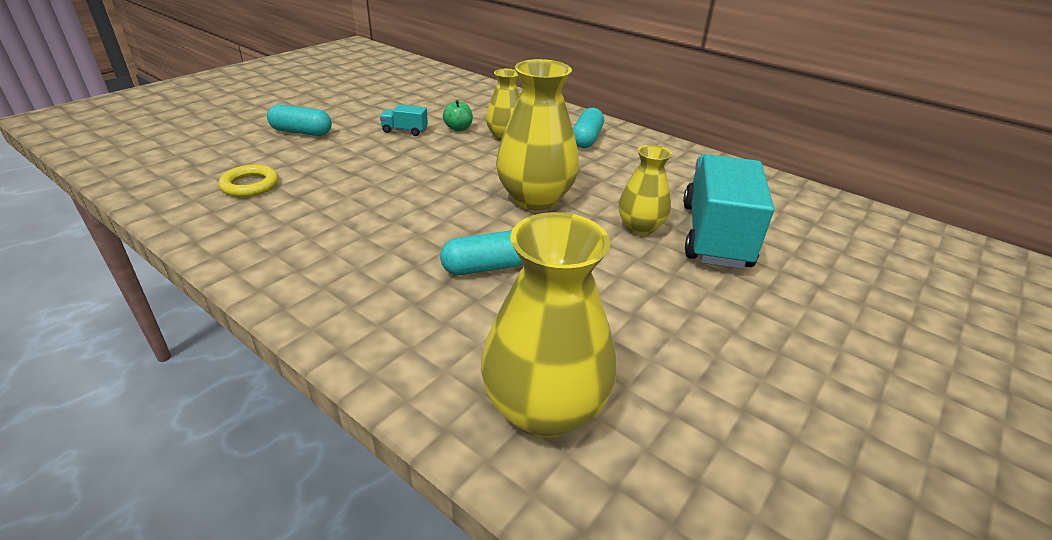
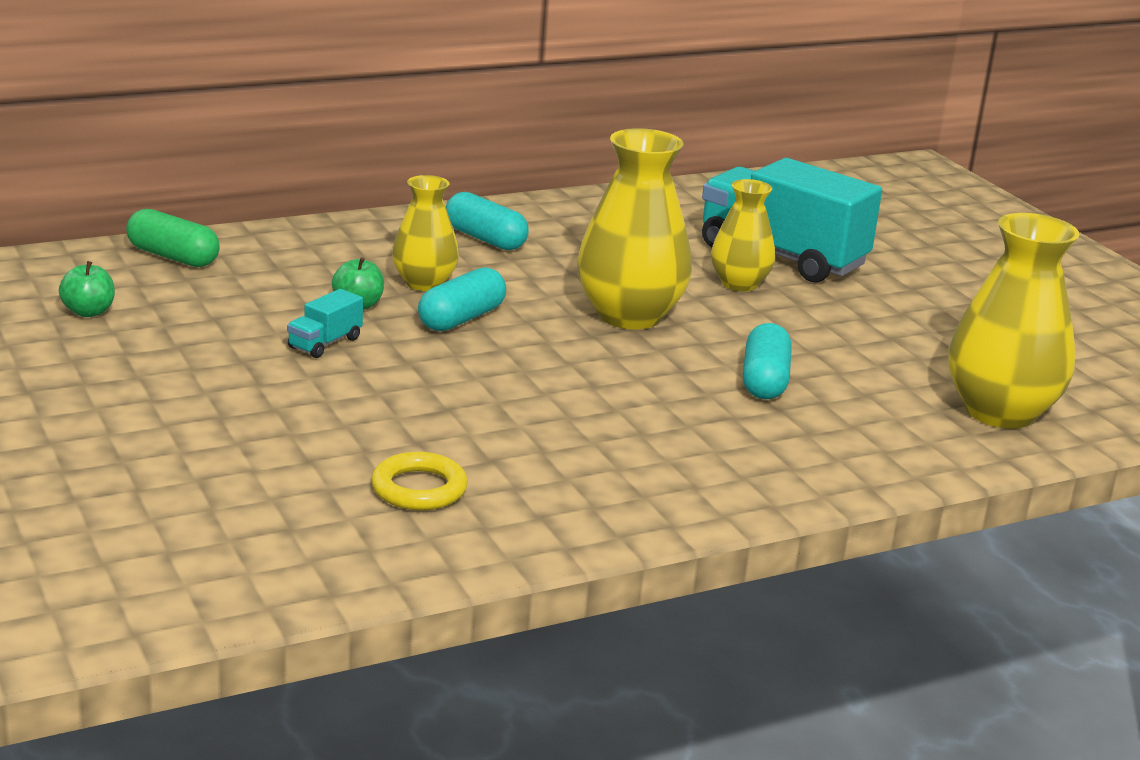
camera: 65 degrees left, 10 degrees down
(302, 132) = (240, 421): turquoise capsule -> turquoise capsule (461, 318)
(389, 85) = (88, 312): none -> green apple
(465, 85) = (173, 257): none -> green capsule

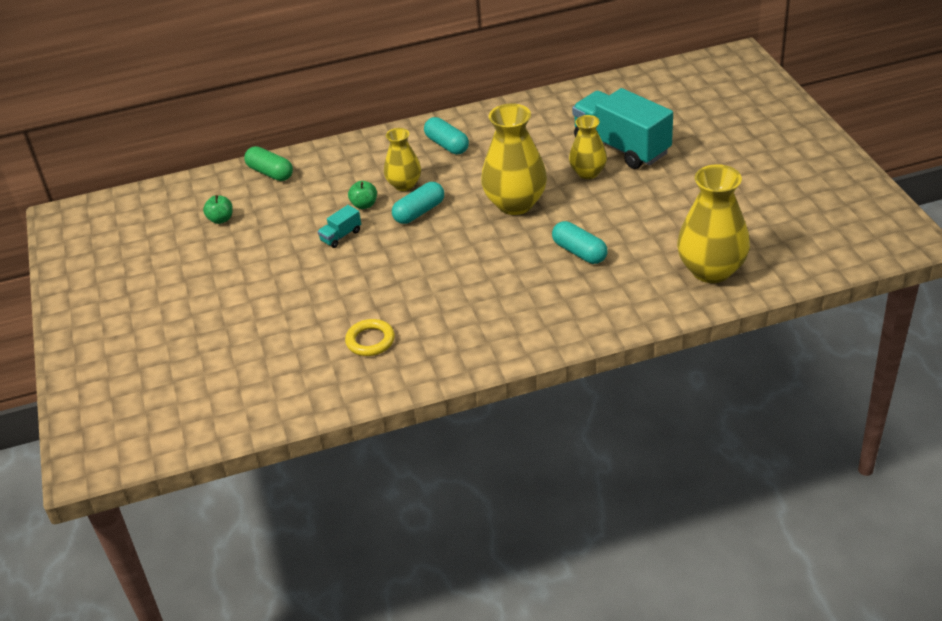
camera: 15 degrees right, 15 degrees up
(764, 381) = (579, 252): turquoise capsule -> turquoise capsule turned 60 degrees counterclockwise

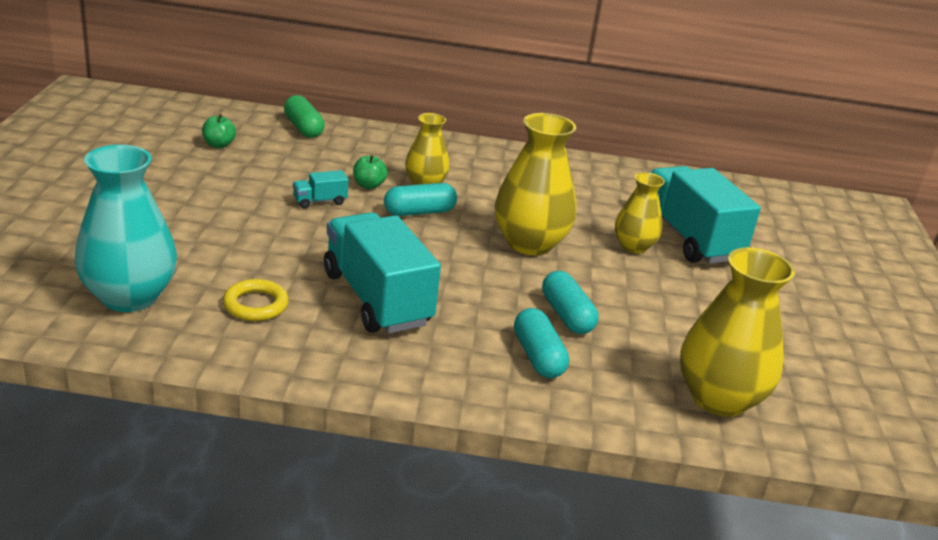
camera: 15 degrees right, 10 degrees down
(281, 375) = (129, 297): none -> turquoise vase
(446, 298) = (376, 299): none -> turquoise truck
(447, 145) = (499, 169): turquoise capsule -> turquoise capsule (538, 356)

